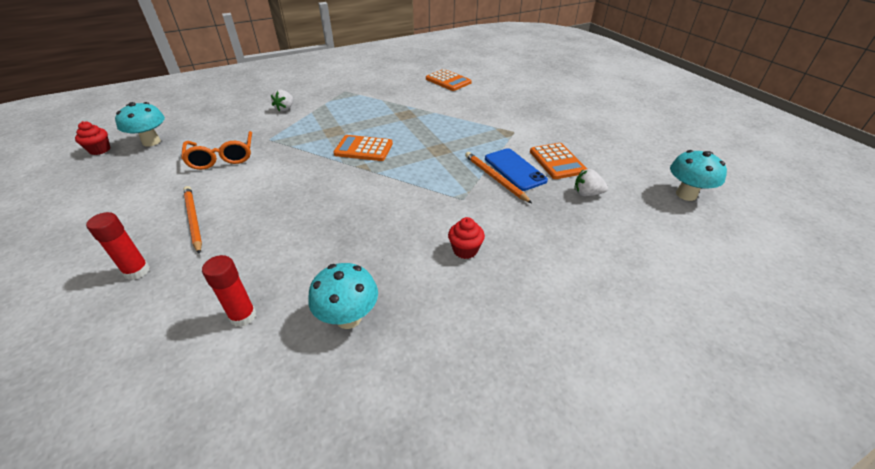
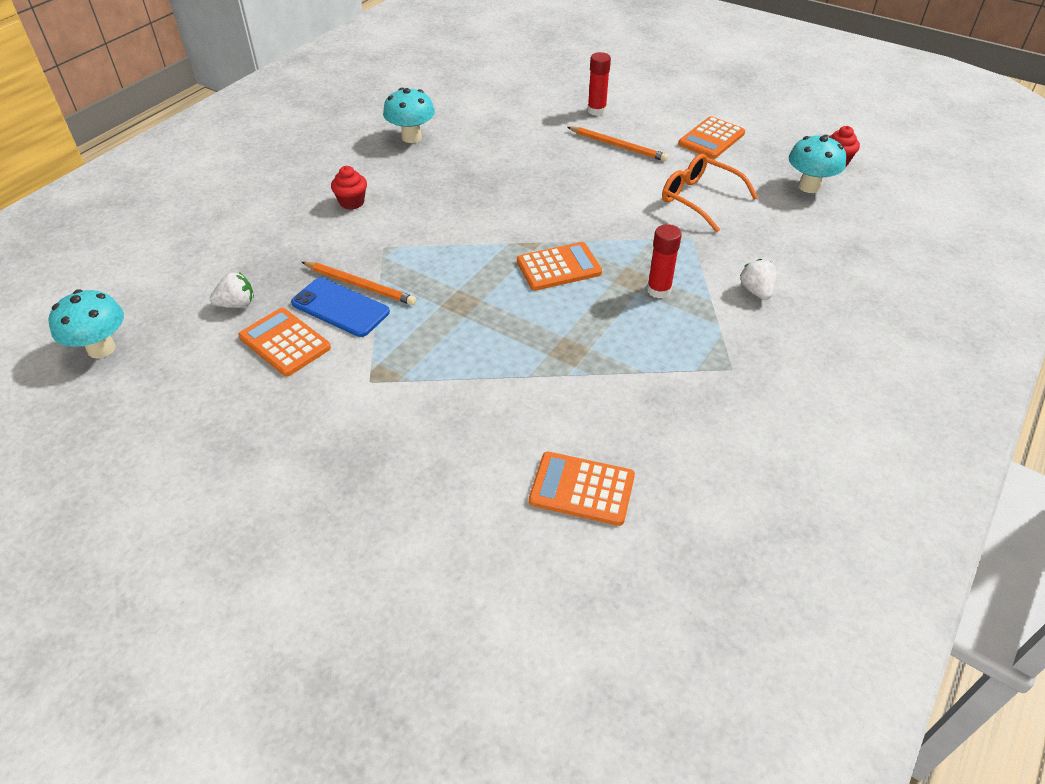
camera: 150 degrees right, 5 degrees up
(123, 197) = (711, 139): none -> orange calculator
(243, 316) = (484, 117): red glue stick -> red glue stick (659, 290)

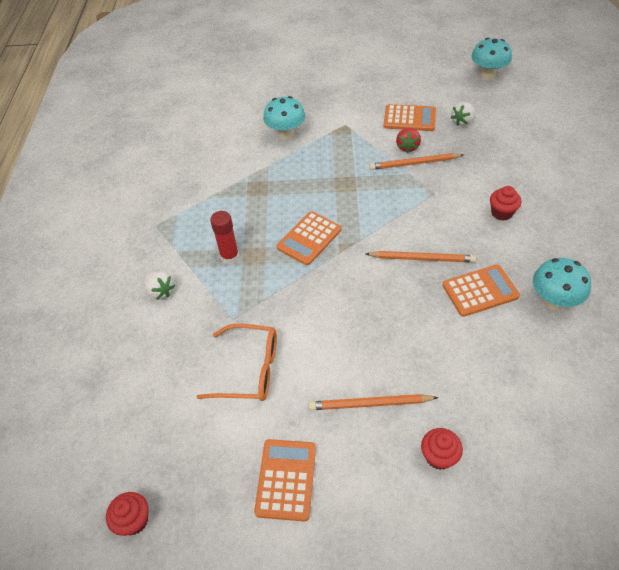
camera: 150 degrees right, 5 degrees up
(340, 308) = (407, 147): blue phone -> red strawberry
(471, 203) = (422, 258): none -> orange pencil
(582, 489) = (202, 133): orange calculator -> orange calculator (480, 291)
(596, 110) = (439, 456): red glue stick -> red cupcake
(809, 186) = (153, 451): turquoise mushroom -> turquoise mushroom (286, 135)

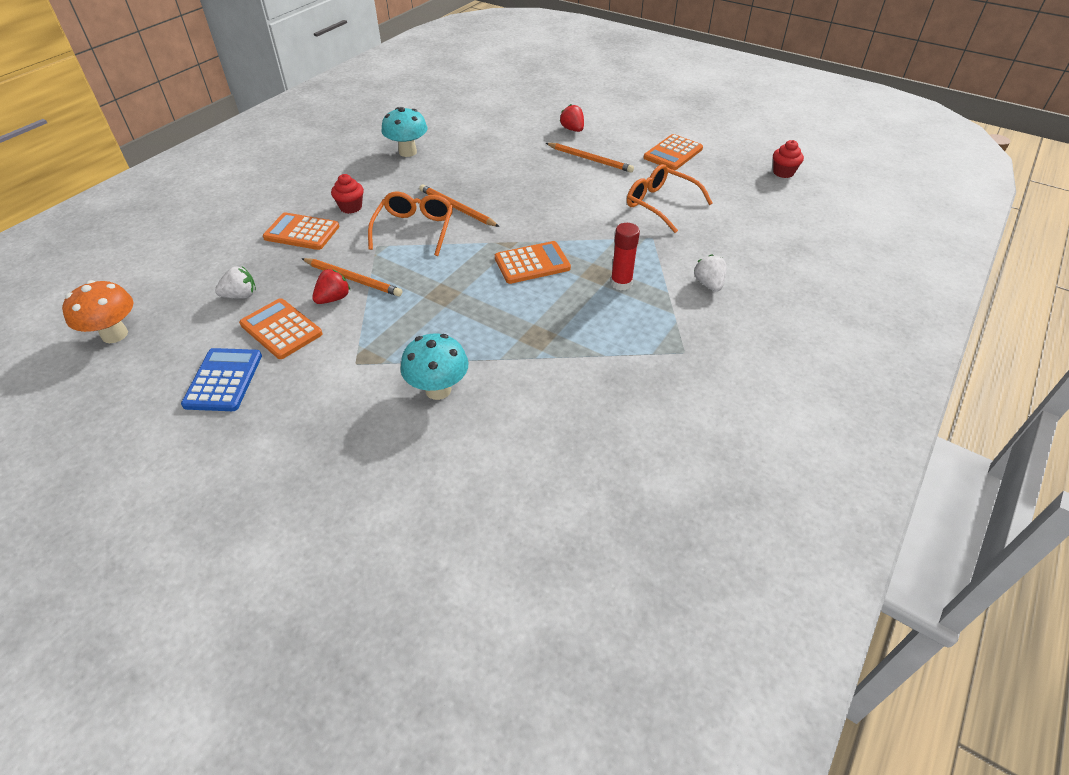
camera: 150 degrees left, 5 degrees down
(399, 87) = (223, 380): none -> blue calculator
(427, 220) = (414, 229): none -> orange glasses
(439, 456) = (572, 129): red cupcake -> red strawberry
(480, 291) = (445, 175): orange calculator -> orange calculator (302, 232)
(487, 75) = (115, 334): turquoise mushroom -> orange mushroom

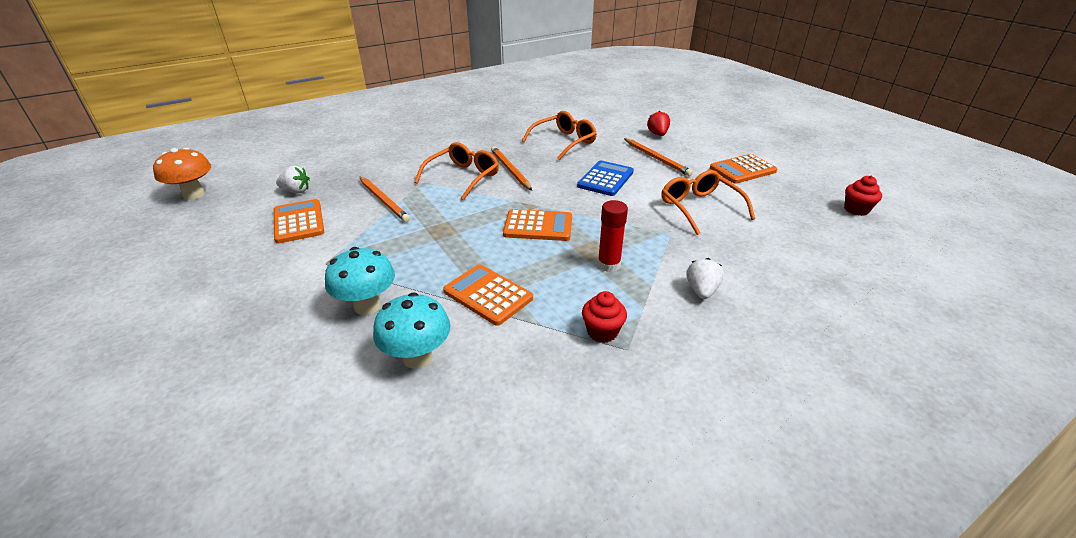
camera: 25 degrees right, 10 degrees down
(223, 380) = (224, 246): blue calculator -> blue calculator (605, 179)
(302, 232) = (379, 160): orange calculator -> orange calculator (488, 295)
(333, 298) = (356, 210): red strawberry -> none
(351, 207) = (430, 151): red cupcake -> red cupcake (602, 332)
(407, 152) = (506, 124): turquoise mushroom -> turquoise mushroom (417, 357)
(486, 160) = (564, 142): none -> orange glasses

